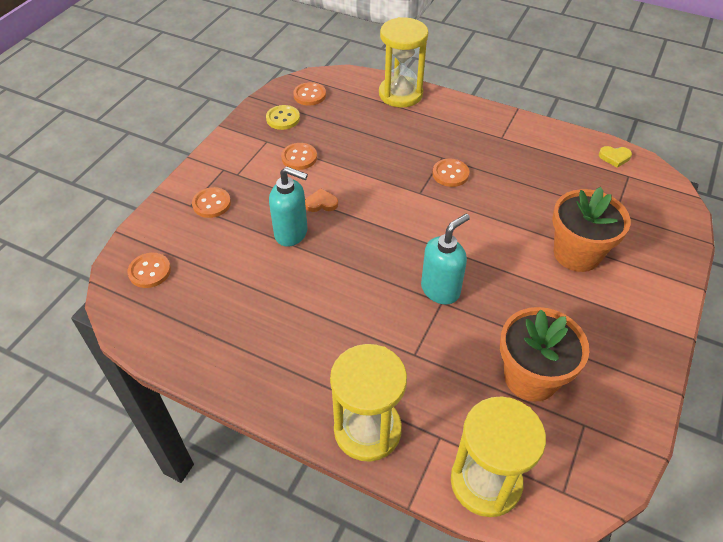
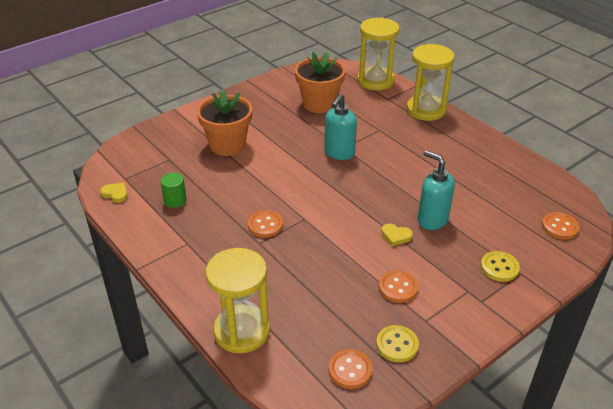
camera: 155 degrees left, 10 degrees down
(211, 204) = (499, 267): orange button -> yellow button
(321, 203) = (396, 236): orange heart -> yellow heart
(440, 290) = (339, 153): turquoise soap dispenser -> turquoise soap dispenser turned 45 degrees counterclockwise
(555, 169) = (175, 200): none -> green cylinder

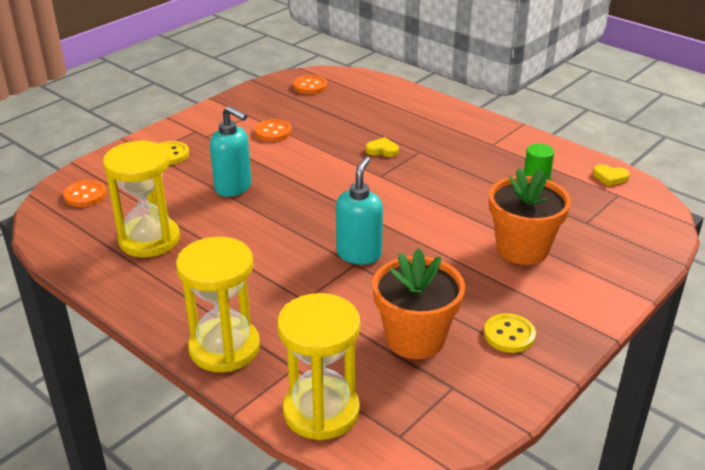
camera: 170 degrees right, 5 degrees down
(242, 331) = (403, 97): yellow hourglass -> yellow hourglass (149, 239)
(265, 225) = (420, 165): orange button -> none
(396, 236) = (275, 169): yellow heart -> yellow heart (382, 150)
(397, 345) = (273, 100): yellow button -> yellow button (509, 335)

